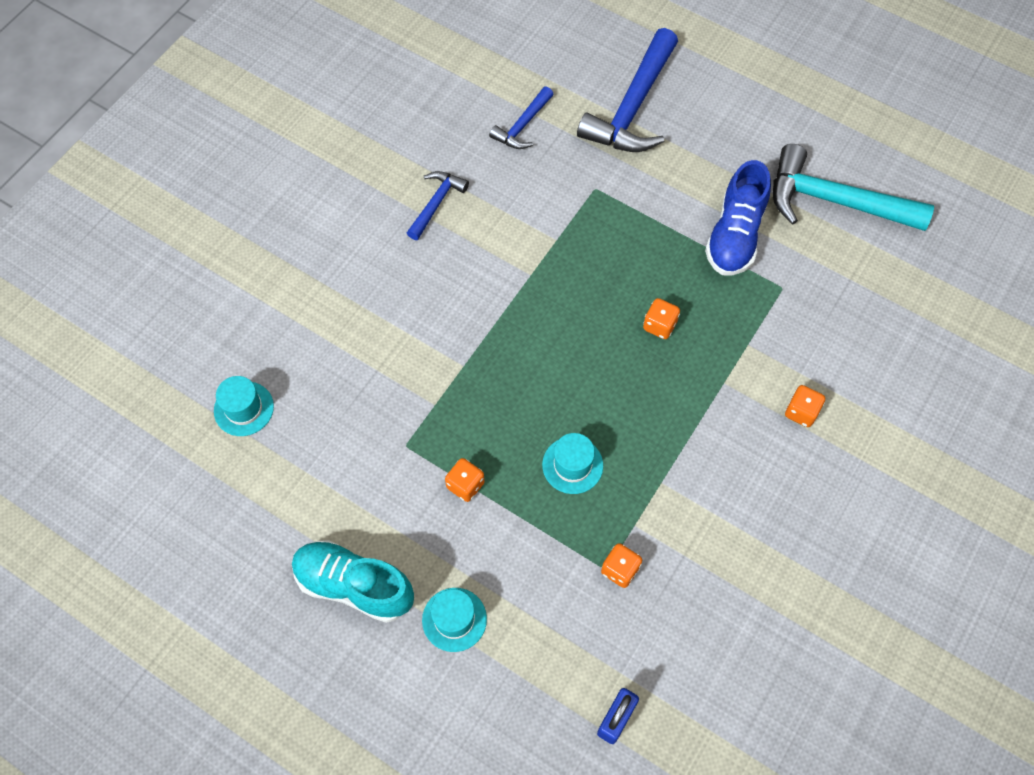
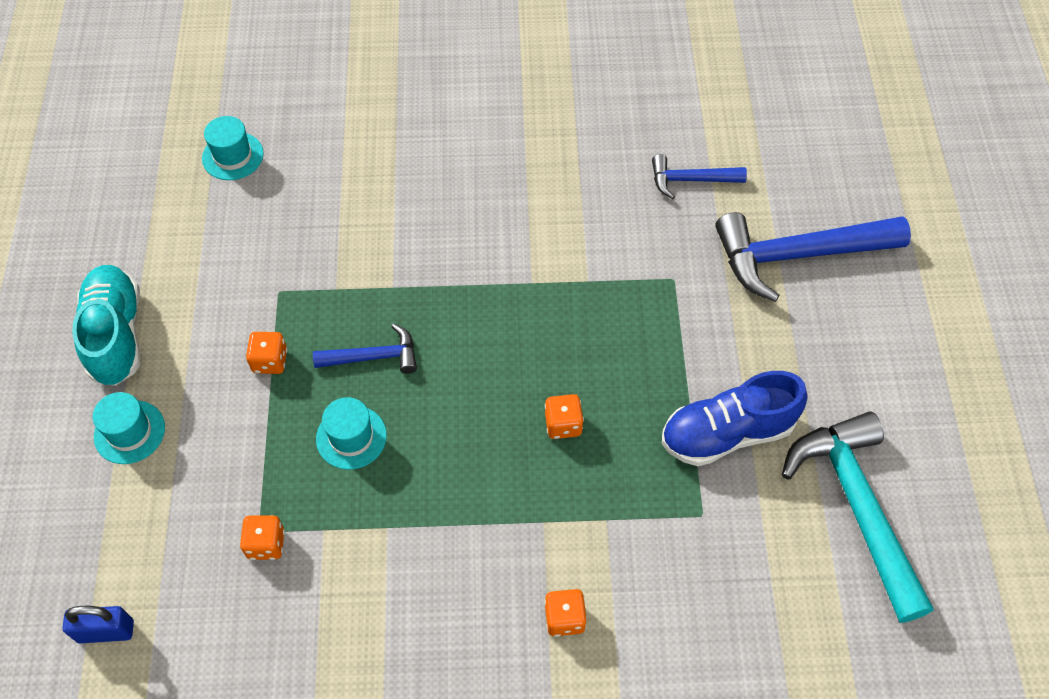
camera: 55 degrees right, 5 degrees down
(436, 203) = (546, 166): blue hammer -> blue hammer (373, 357)

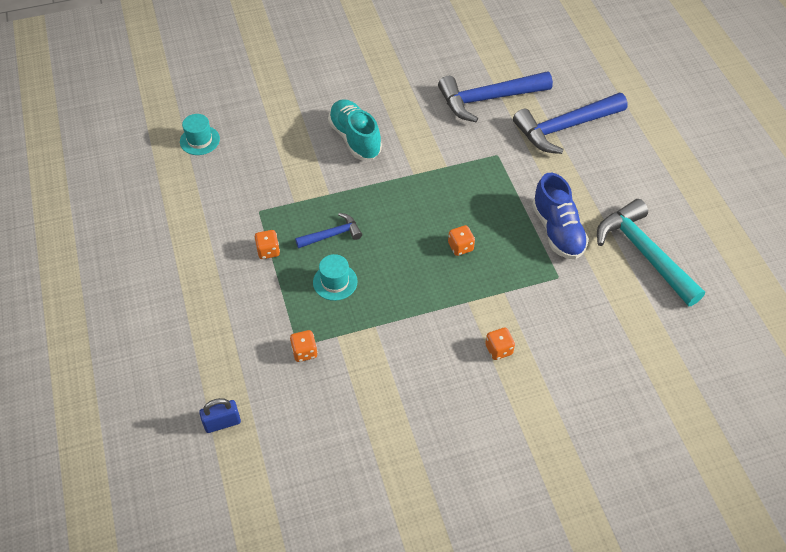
camera: 15 degrees left, 5 degrees down
(116, 335) = (163, 257): turquoise shoe -> turquoise shoe (355, 138)
(129, 432) = (194, 310): turquoise hat -> none
(690, 180) = (488, 99): blue hammer -> blue hammer, size x1.92
(727, 433) = (557, 231): blue shoe -> blue shoe turned 75 degrees counterclockwise

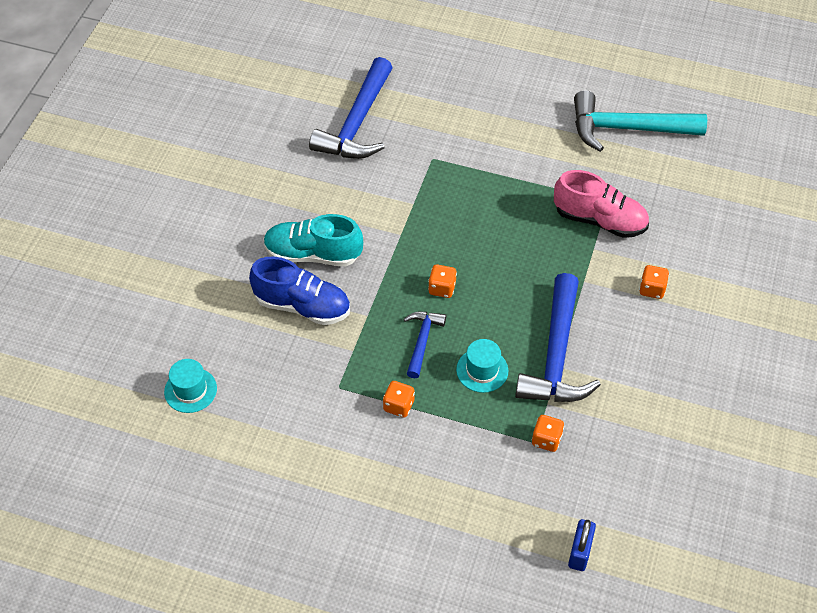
camera: 55 degrees left, 0 degrees up
(460, 247) = (518, 250): orange dice -> orange dice (442, 288)
(535, 282) = (600, 220): none -> pink shoe
(557, 231) = (557, 170): blue shoe -> blue shoe (303, 306)
(565, 127) = (443, 91): blue hammer -> blue hammer (556, 355)

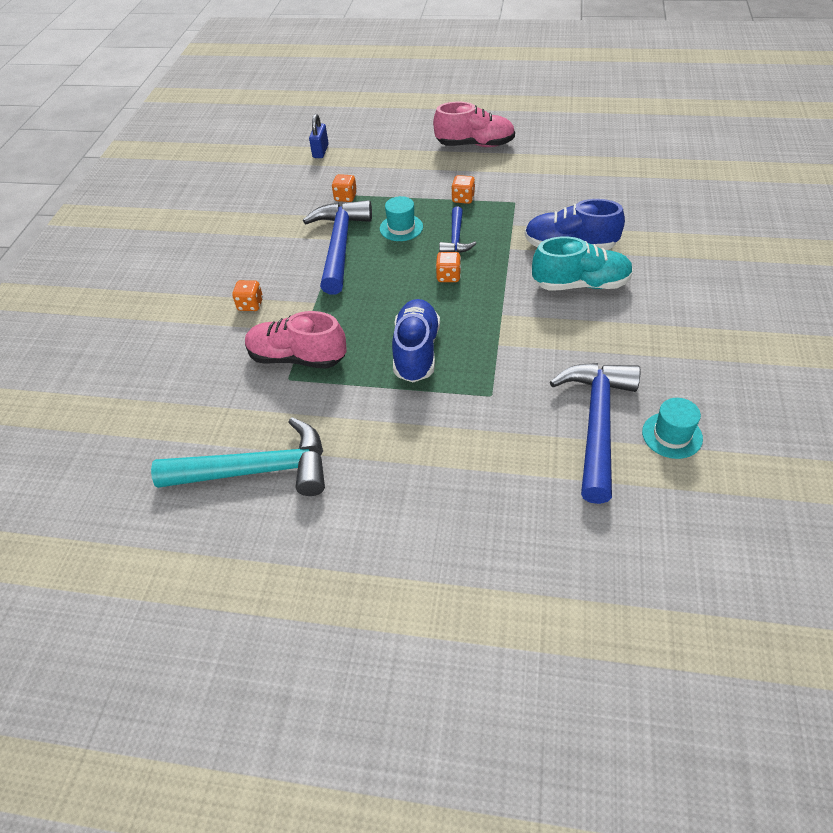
camera: 175 degrees right, 5 degrees down
(190, 390) = (630, 184): turquoise hat -> turquoise hat (672, 435)
(355, 516) = (475, 145): none -> pink shoe
(489, 208) = (416, 352): none -> blue shoe

